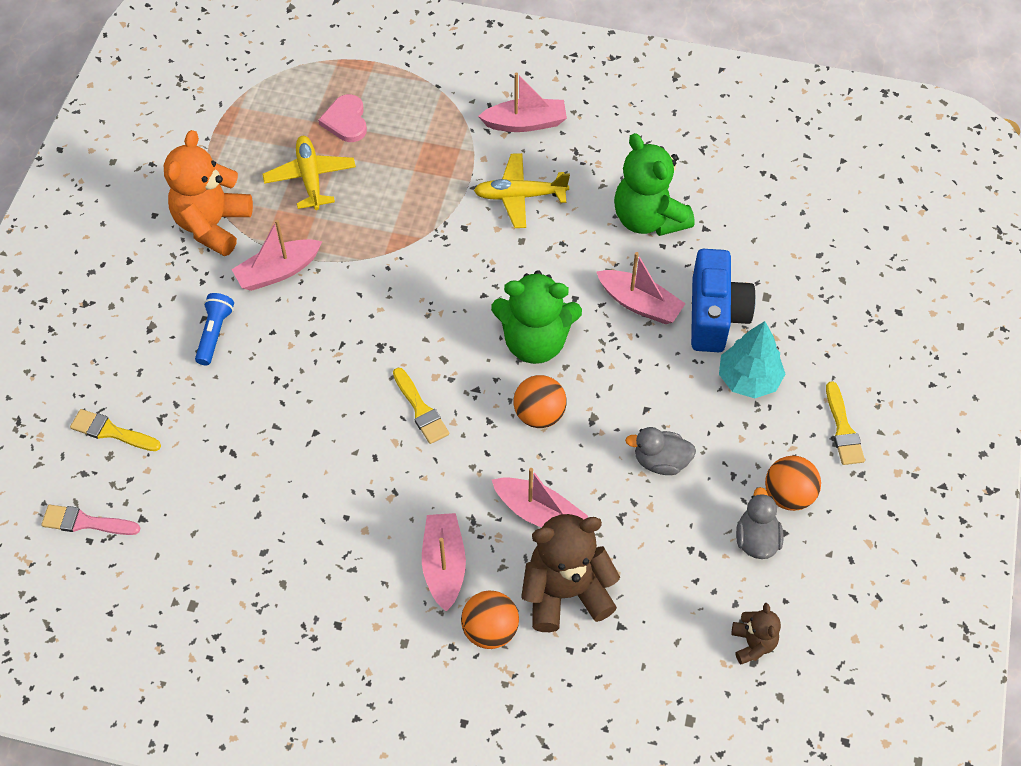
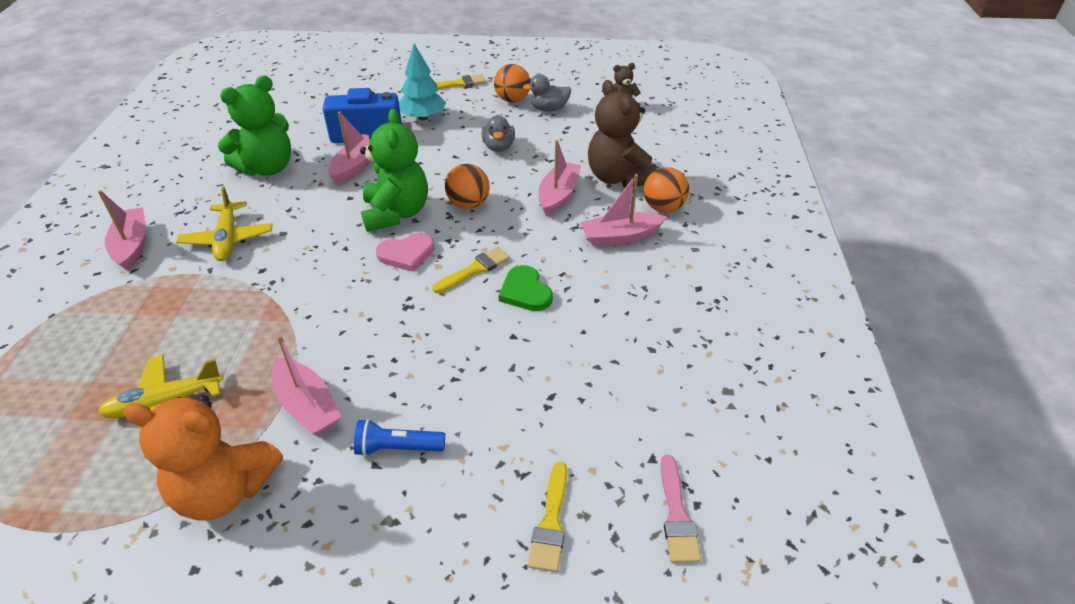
camera: 100 degrees left, 15 degrees down
(346, 121) = (78, 386): pink heart -> pink heart (406, 254)
(375, 452) = (525, 292): none -> green heart

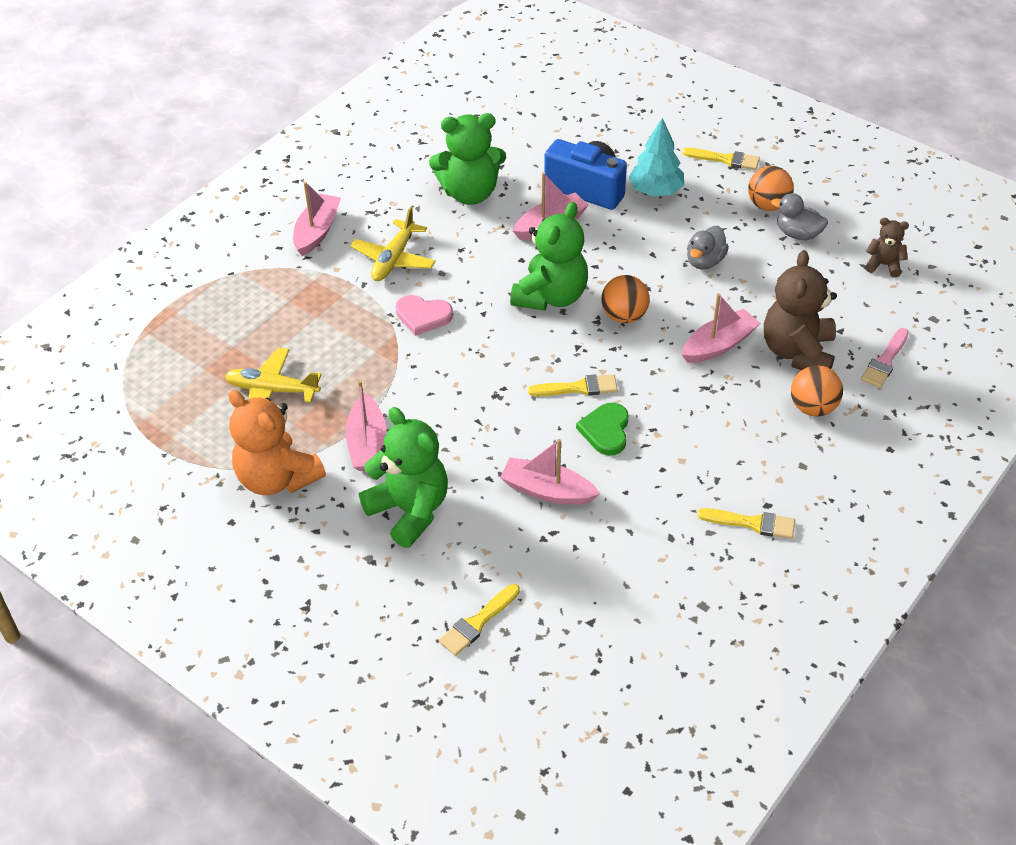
camera: 35 degrees right, 5 degrees up
(397, 448) = (409, 510): blue flashlight -> green teddy bear
(406, 254) = (531, 344): pink heart -> pink heart (423, 316)
(620, 237) = (740, 418): pink boat -> pink boat (547, 491)
(676, 515) = (572, 670): pink brush -> pink brush (885, 361)
(701, 307) = (752, 523): none -> yellow brush

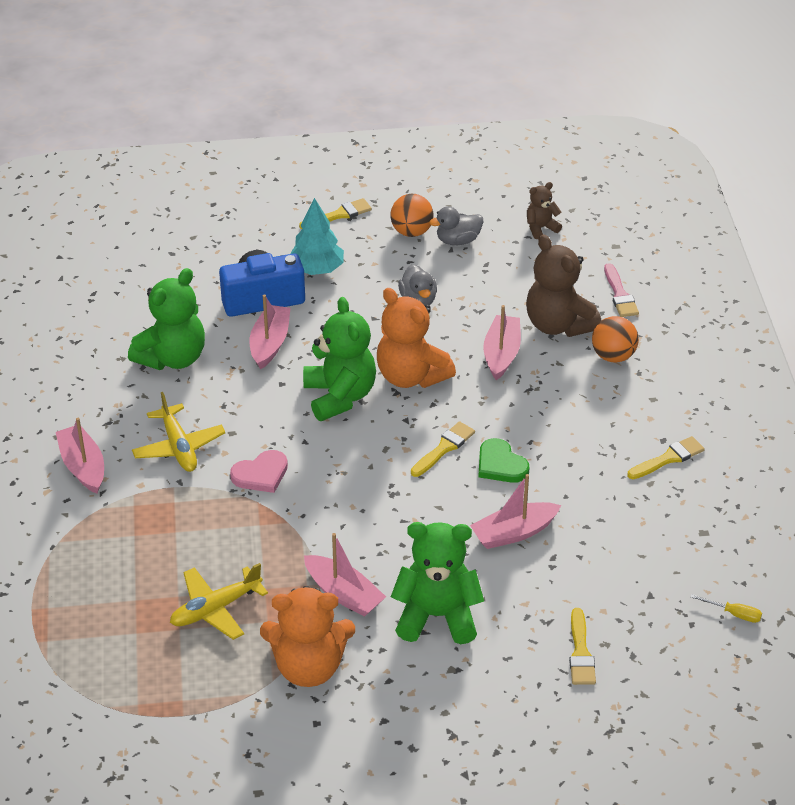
camera: 45 degrees left, 5 degrees down
(624, 316) = (411, 376): orange ball -> orange teddy bear
(641, 692) = (734, 614): none -> yellow screwdriver

